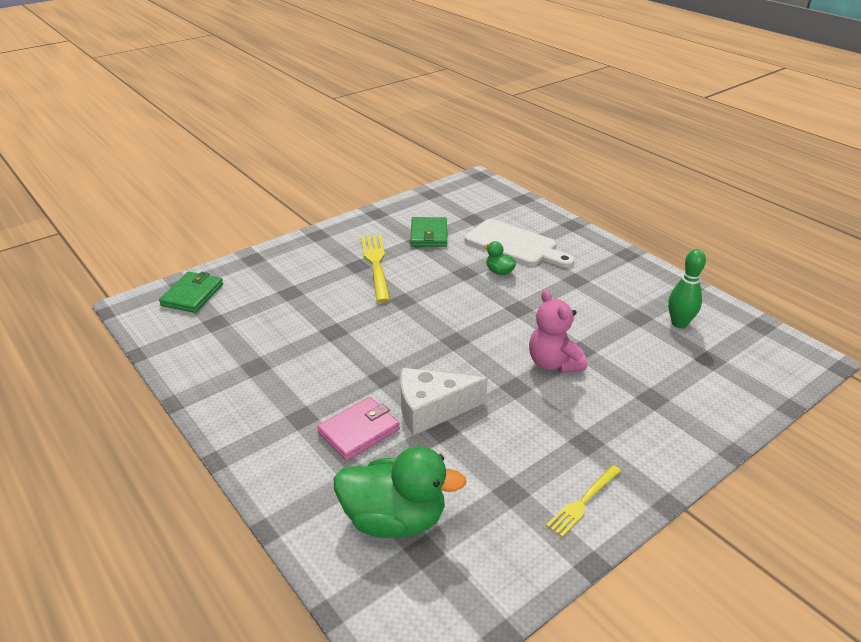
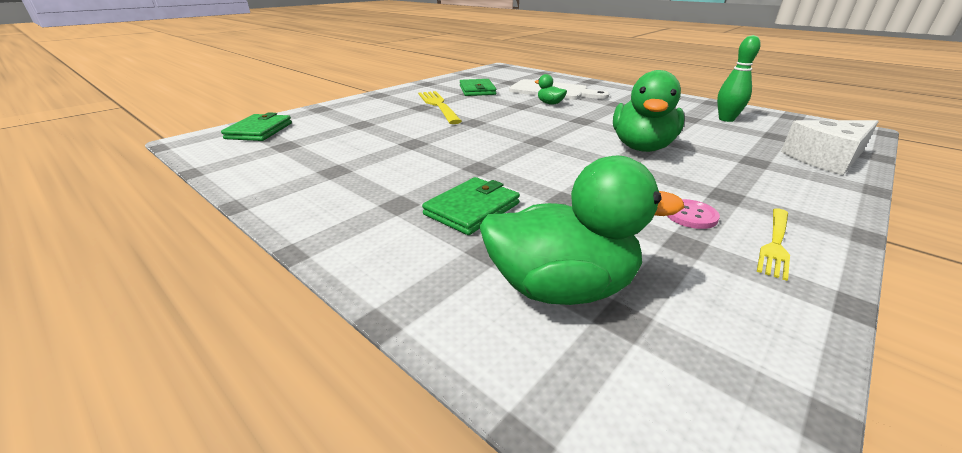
camera: 10 degrees left, 5 degrees down
(359, 431) = (472, 209): pink wallet -> green wallet
(432, 409) = (545, 186): white cheese -> white cheese (826, 159)
(536, 462) = (690, 215): none -> pink button
(553, 363) = (642, 147): pink teddy bear -> green duck

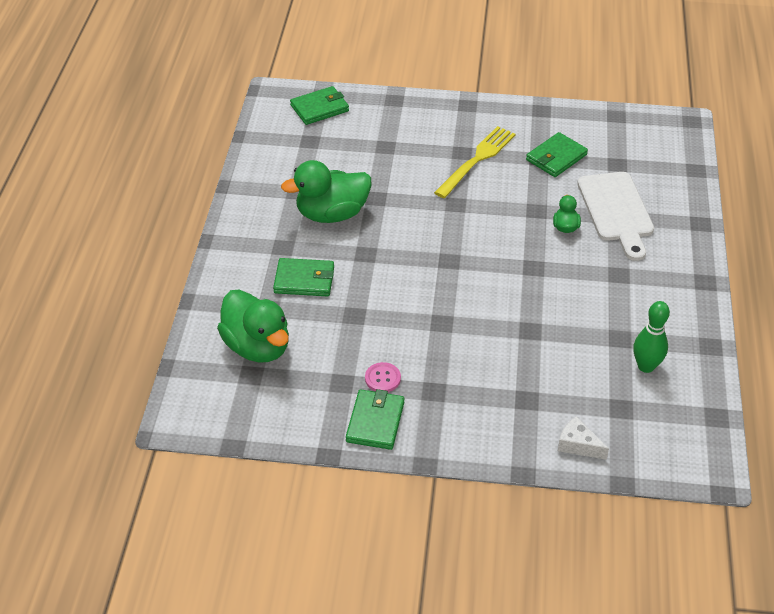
camera: 55 degrees right, 15 degrees up
(642, 147) = (494, 326): green duck -> green duck (332, 214)
(775, 244) = (375, 421): yellow fork -> green wallet
(826, 159) = (578, 445): white cheese -> white cheese, size x0.58

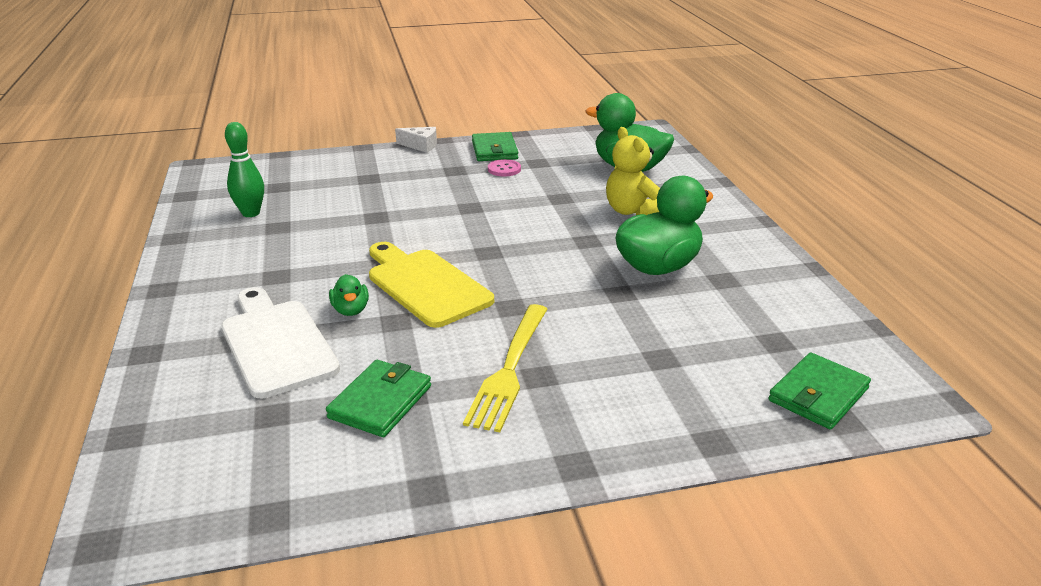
camera: 160 degrees right, 15 degrees down
(304, 280) = (632, 211): green wallet -> yellow teddy bear
(508, 238) = (425, 285): none -> yellow cutting board
(578, 445) = (318, 164): white cheese -> white cheese (421, 145)

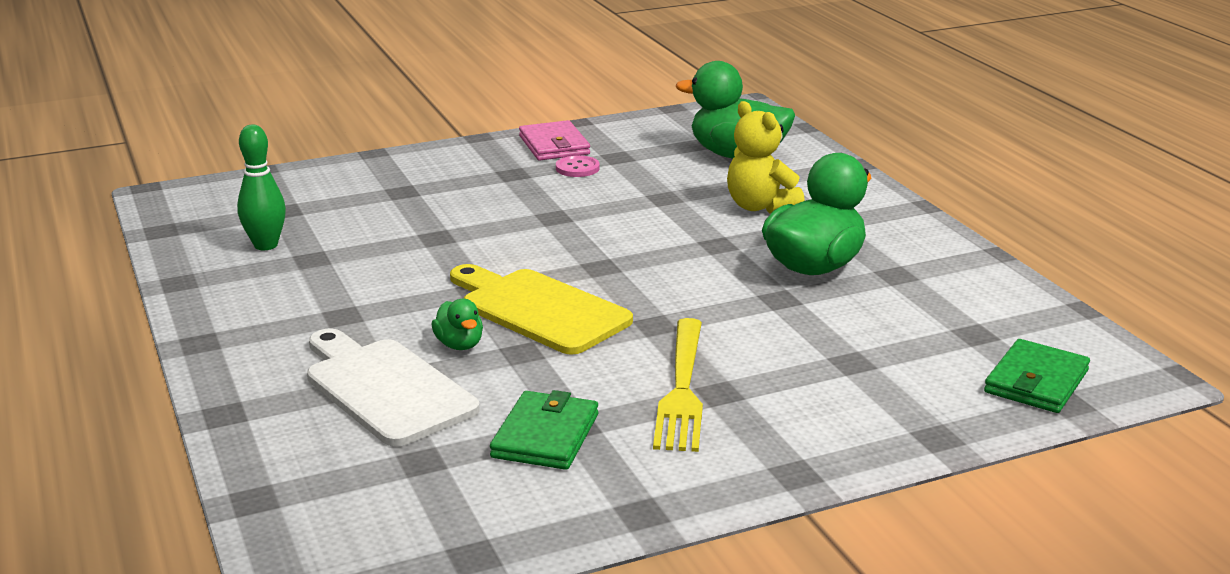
camera: 10 degrees left, 5 degrees down
(421, 145) = (452, 146): white cheese -> none
(494, 150) = (554, 145): green wallet -> pink wallet

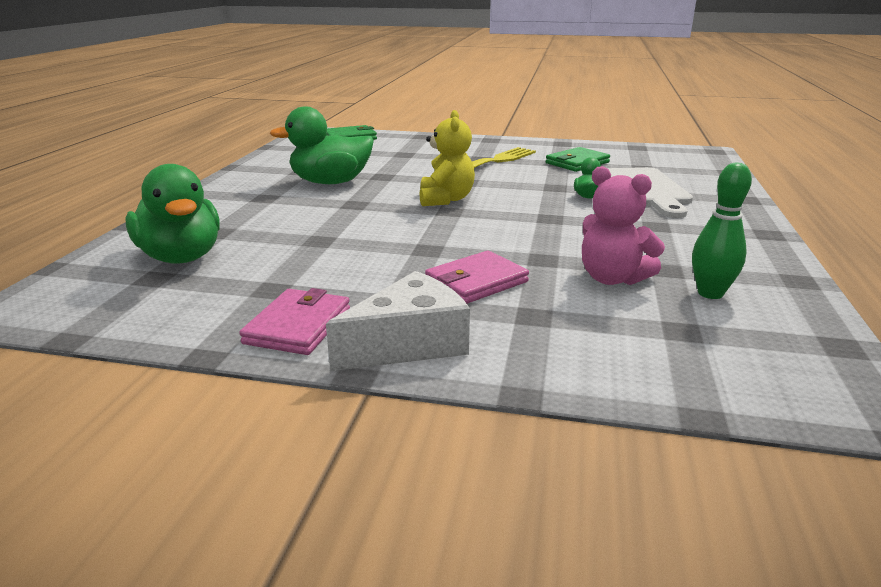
camera: 145 degrees left, 0 degrees up
(359, 235) = (612, 278): none -> pink teddy bear
(468, 156) = (409, 343): none -> white cheese
(472, 202) = (476, 282): none -> pink wallet
(539, 309) = (521, 200): yellow cutting board -> none
(577, 168) = (330, 288): pink button -> none
(760, 206) = (274, 216): yellow teddy bear -> yellow teddy bear (445, 199)

